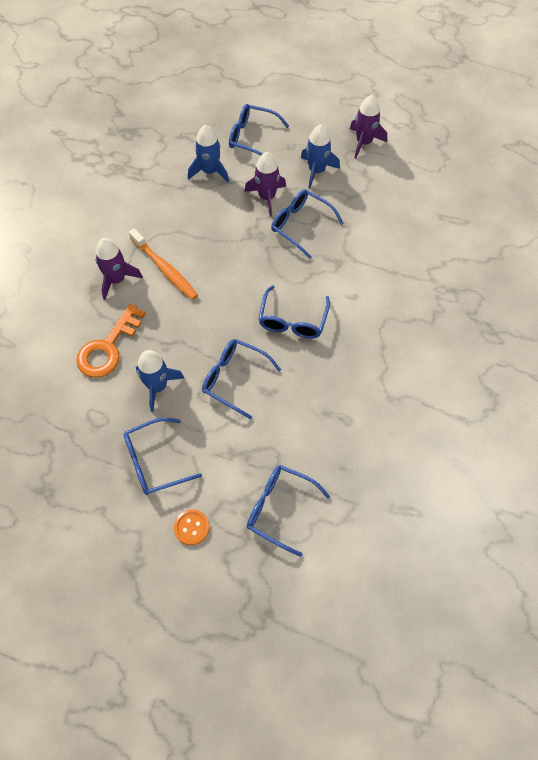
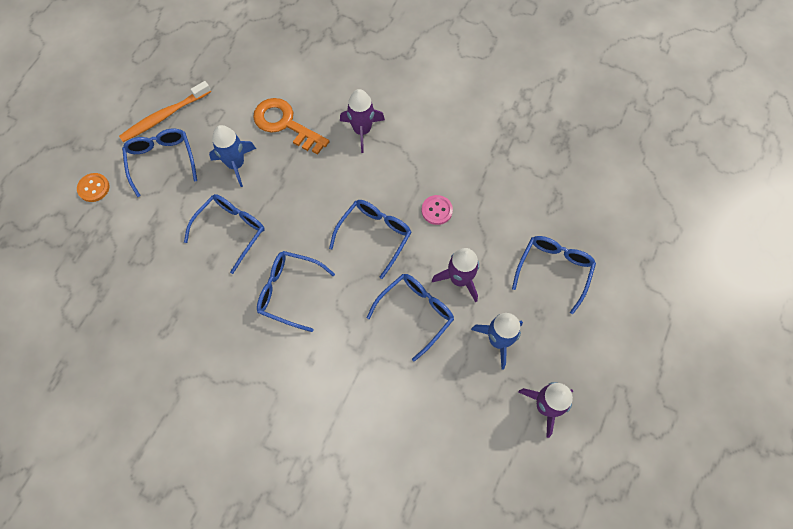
camera: 95 degrees right, 5 degrees up
(165, 269) = (370, 173): orange toothbrush -> orange toothbrush (164, 116)
(202, 216) = (437, 210): none -> pink button
(210, 171) = (501, 221): blue rocket -> none
(280, 509) = (90, 261): blue glasses -> blue glasses (374, 236)

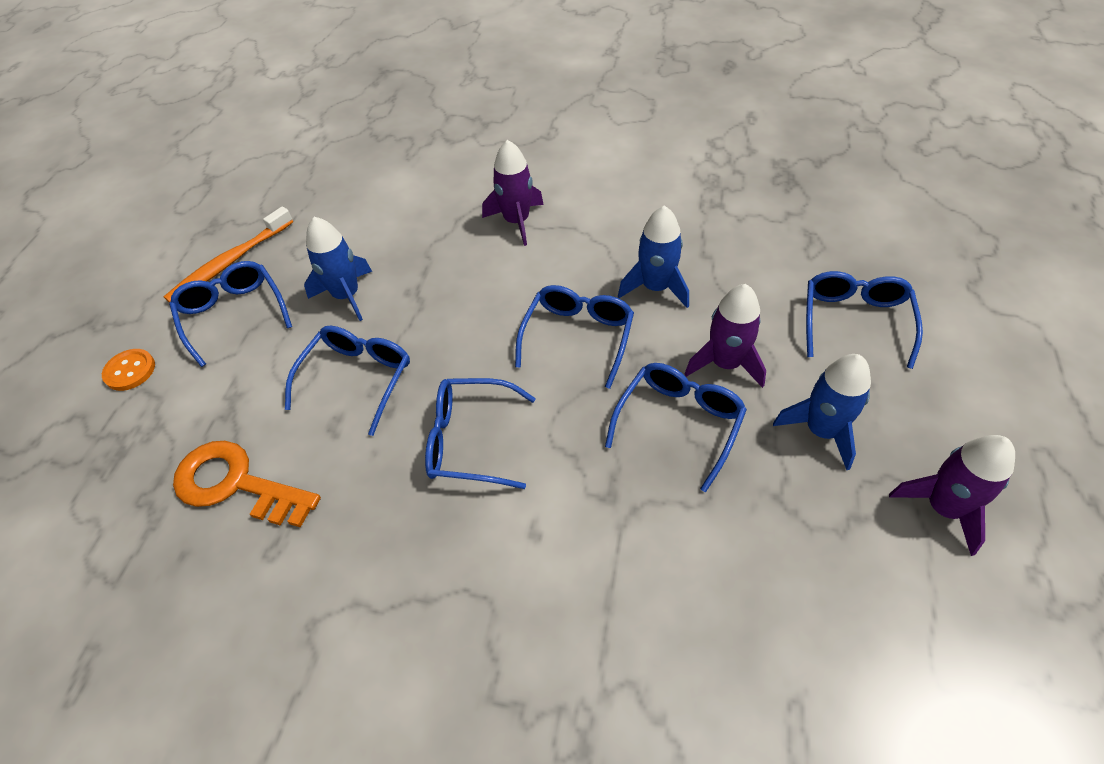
camera: 10 degrees left, 15 degrees down
(285, 124) = (407, 236): orange key -> orange key (236, 484)
(437, 210) = (655, 288): pink button -> blue rocket

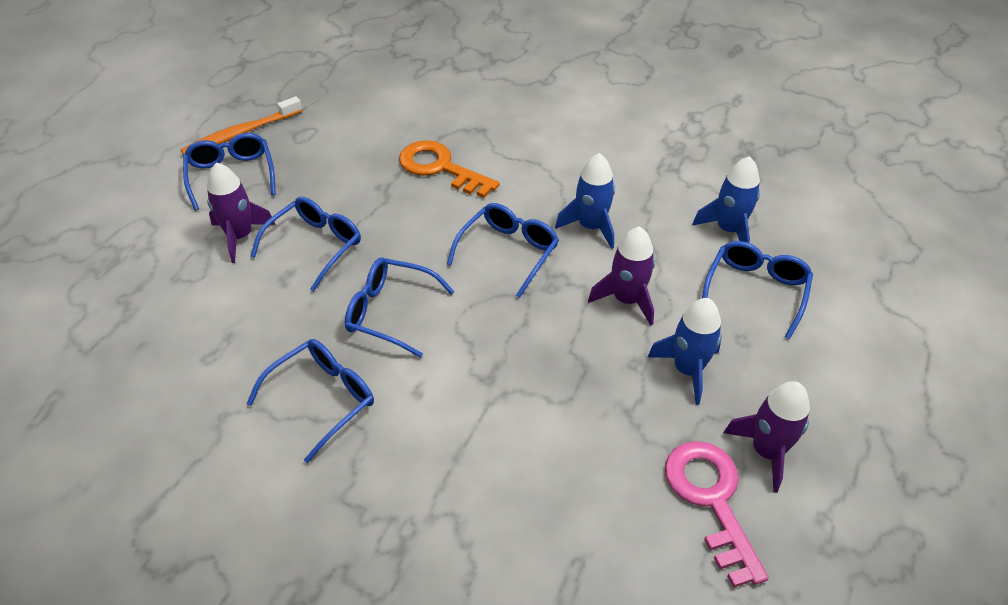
camera: 10 degrees right, 5 degrees down
(130, 371) = (138, 201): orange button -> none
(236, 484) = (196, 303): orange key -> orange key (441, 168)
(347, 296) = (327, 179): blue rocket -> blue rocket (728, 230)
(517, 221) = (491, 148): purple rocket -> purple rocket (240, 236)
(678, 424) = (567, 338): blue glasses -> blue glasses (322, 399)
(910, 584) = (711, 500): none -> pink key

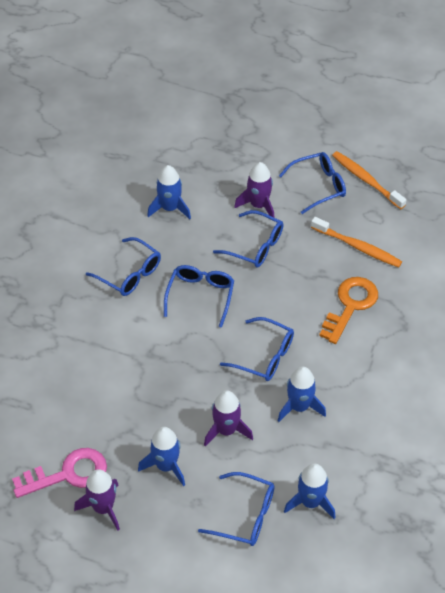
camera: 85 degrees right, 5 degrees up
(202, 338) = (170, 208): none -> blue rocket
(349, 152) = (358, 247): none -> orange toothbrush

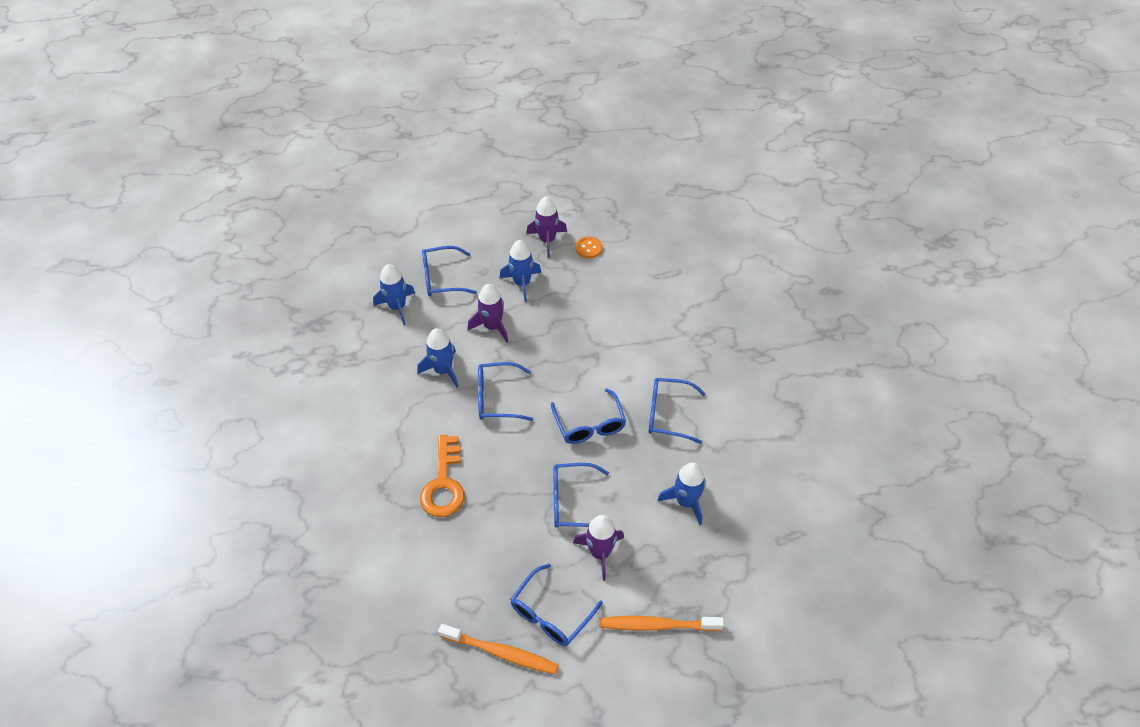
camera: 150 degrees right, 0 degrees up
(68, 474) = (589, 248): pink key -> orange button
(358, 247) = (468, 554): orange toothbrush -> orange toothbrush (657, 625)

